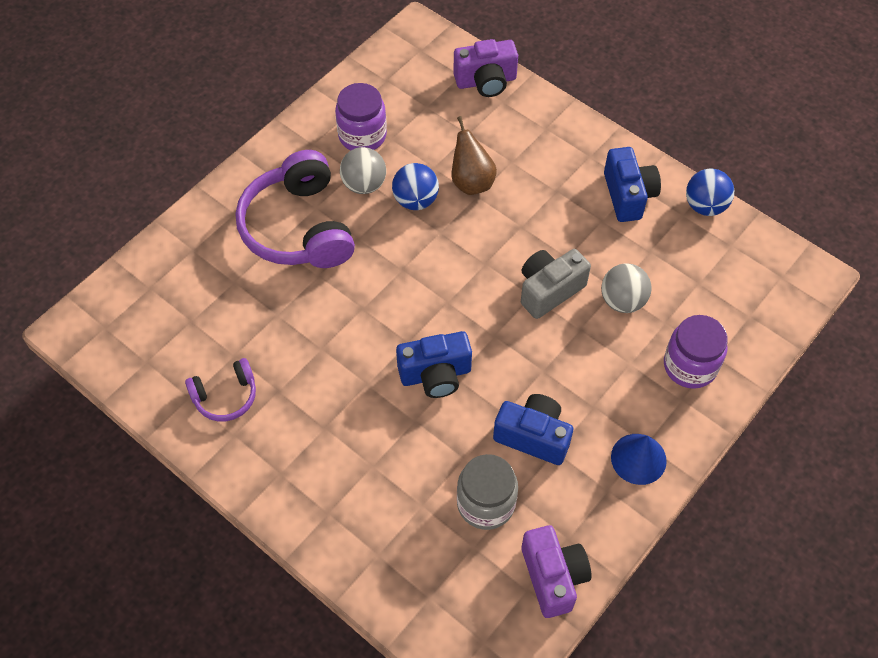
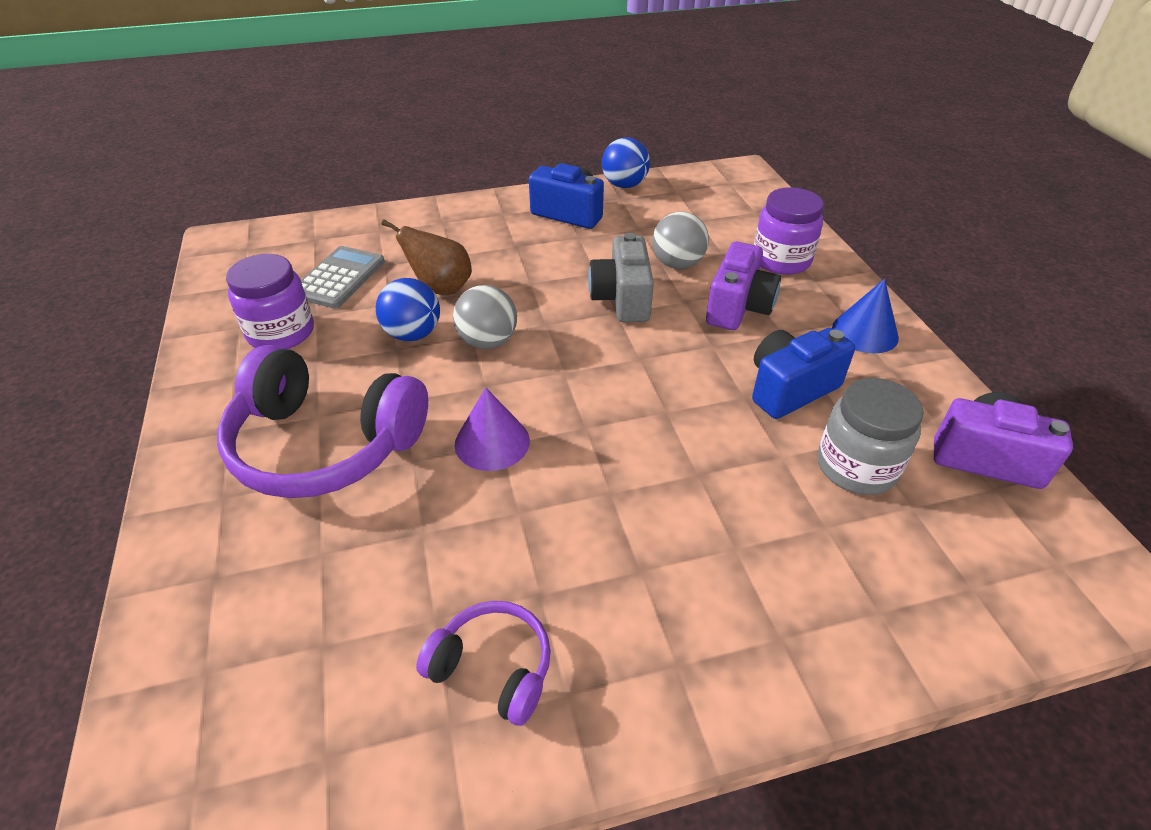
camera: 55 degrees left, 15 degrees down
(225, 396) = (493, 668): purple headphones -> purple headphones turned 75 degrees counterclockwise
(360, 303) = (492, 442): none -> purple cone
(364, 184) = (342, 361): grey ball -> grey ball (487, 341)
(434, 121) = (339, 278): none -> grey calculator
(435, 374) = (650, 425): blue camera -> none
(486, 81) = (343, 229): purple camera -> purple camera (738, 307)

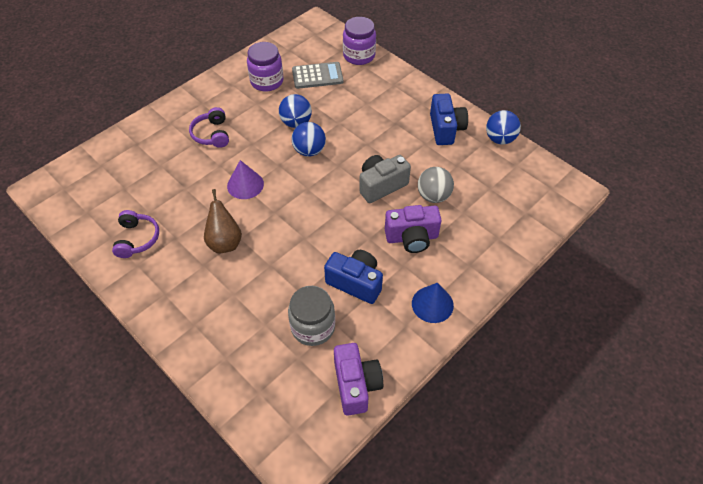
camera: 60 degrees right, 10 degrees up
(325, 444) = (212, 134): purple headphones -> purple headphones, size x0.51
(441, 288) = (337, 114): brown pear -> brown pear (225, 242)
(487, 341) = (309, 151): grey ball -> blue ball
(781, 260) = (478, 242): purple jar -> purple jar (359, 56)

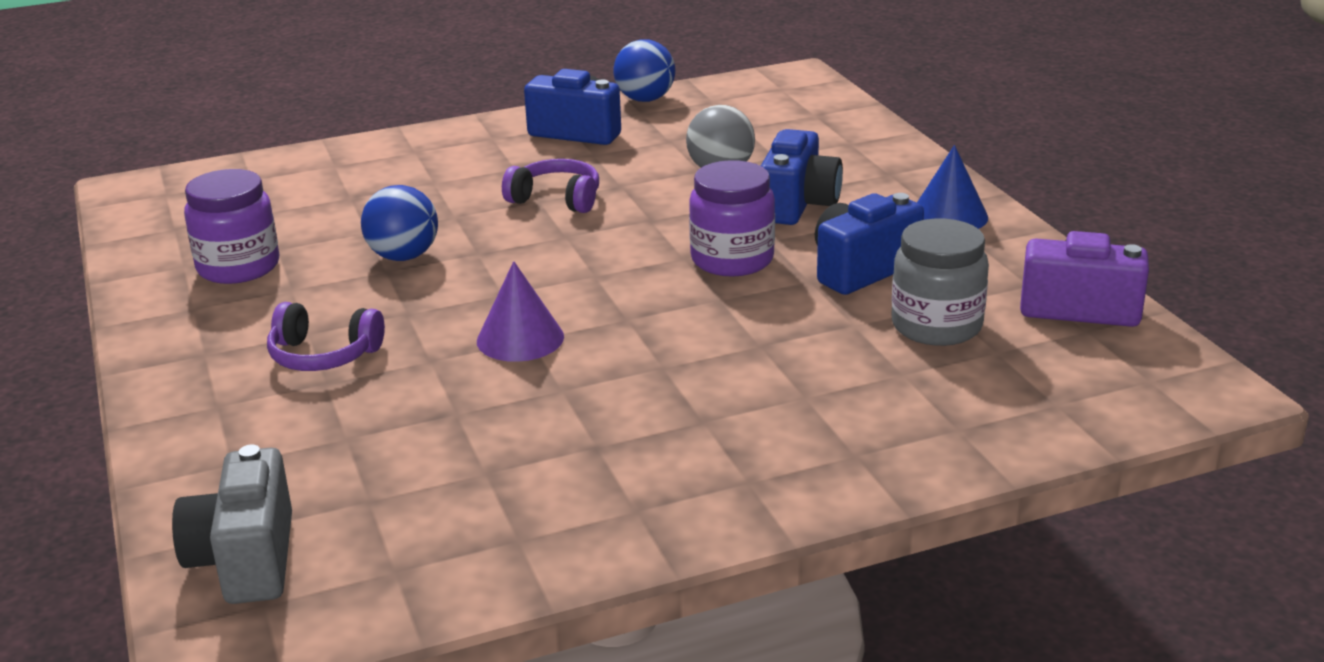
camera: 65 degrees left, 25 degrees down
(137, 239) = (555, 500): purple headphones -> purple headphones (556, 199)
(225, 242) = (661, 386): brown pear -> none
(309, 151) = (497, 256): blue ball -> none
(317, 76) = (296, 213): grey calculator -> none
(359, 56) = (294, 165): purple jar -> purple jar (732, 260)
(381, 185) = (656, 207): grey camera -> grey camera (246, 560)
(412, 237) = (798, 205): purple camera -> blue camera

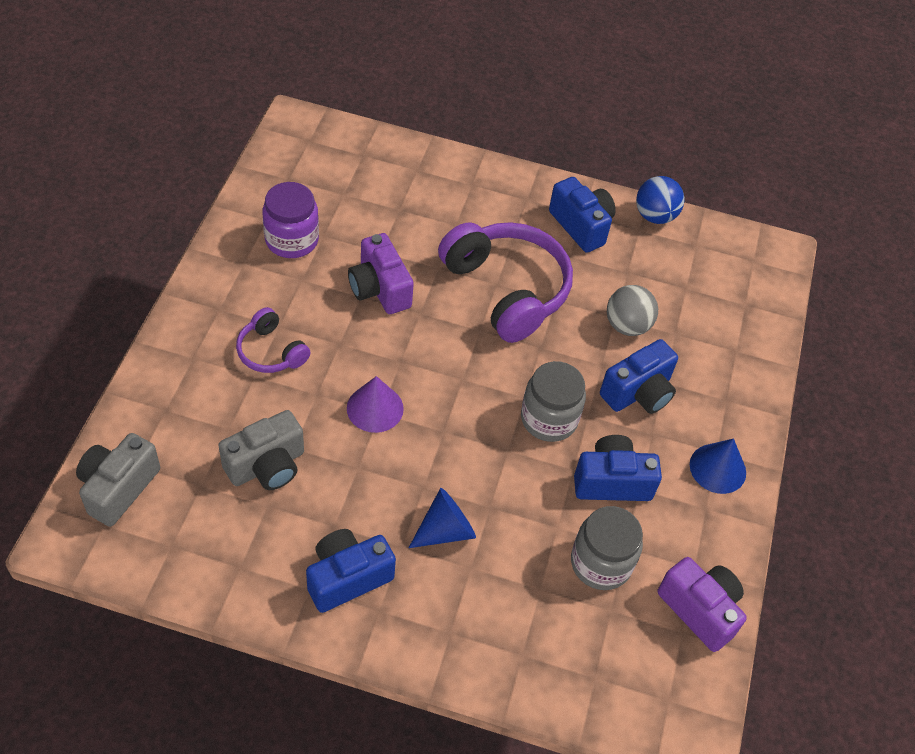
camera: 30 degrees right, 25 degrees up
(403, 256) = (379, 289): blue ball -> purple camera
(441, 442) = (267, 466): none -> grey camera
(556, 199) = (507, 289): purple headphones -> purple headphones, size x1.97
(672, 477) = (347, 578): none -> blue camera
(732, 260) = (549, 419): purple jar -> grey jar
(736, 384) = (445, 530): none -> blue cone

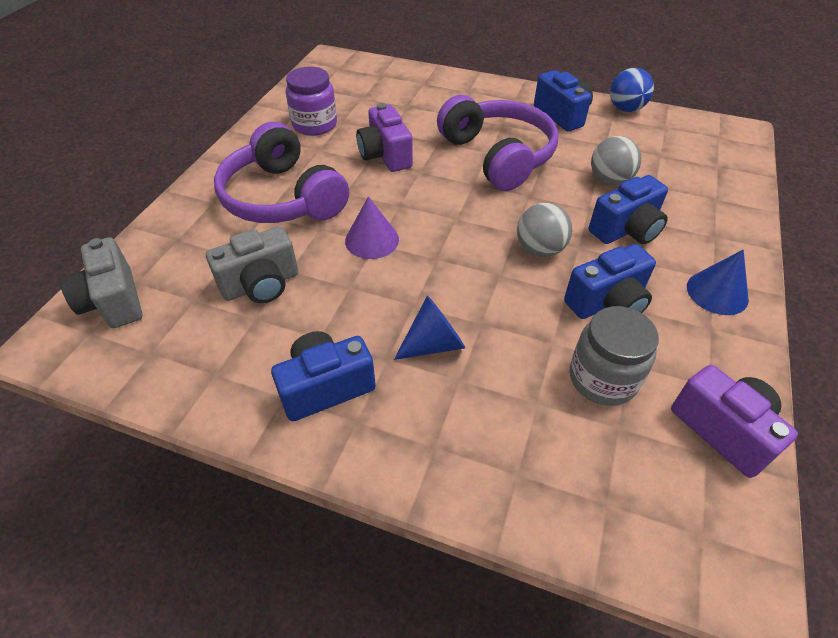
camera: 10 degrees right, 5 degrees down
(118, 488) = (113, 301): grey camera -> grey camera turned 60 degrees counterclockwise
(271, 351) = (282, 198): purple headphones -> purple headphones, size x1.97
(549, 419) = (540, 249): grey jar -> grey ball
(612, 481) = (607, 303): blue camera -> blue camera turned 150 degrees clockwise

